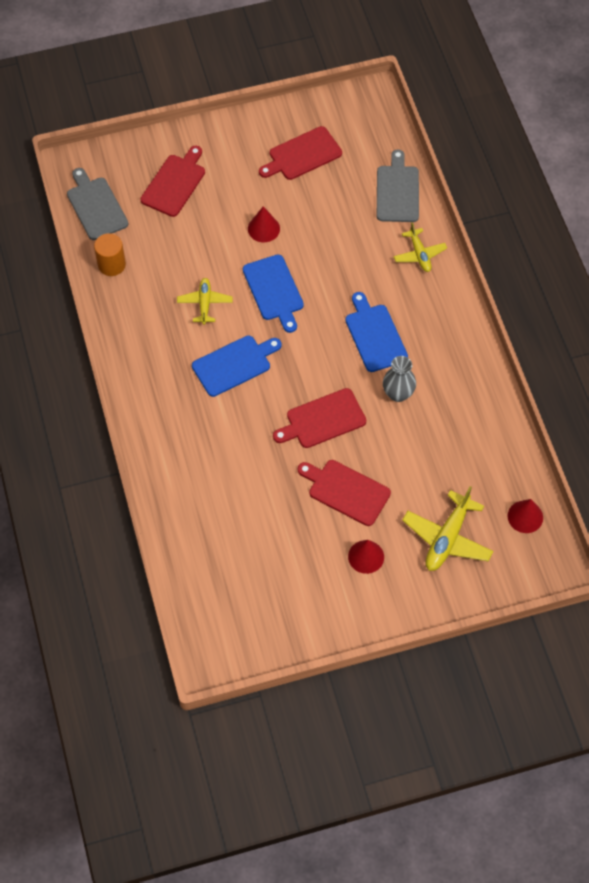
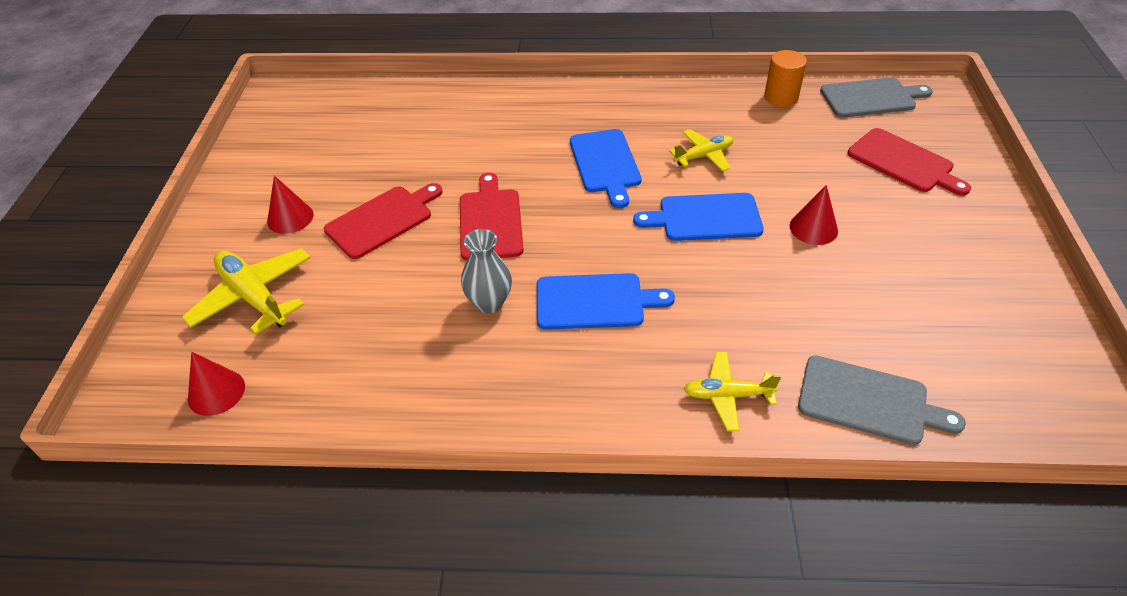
camera: 110 degrees right, 15 degrees down
(205, 303) = (703, 156): yellow plane -> yellow plane turned 45 degrees counterclockwise
(302, 155) = (954, 297): red cutting board -> none

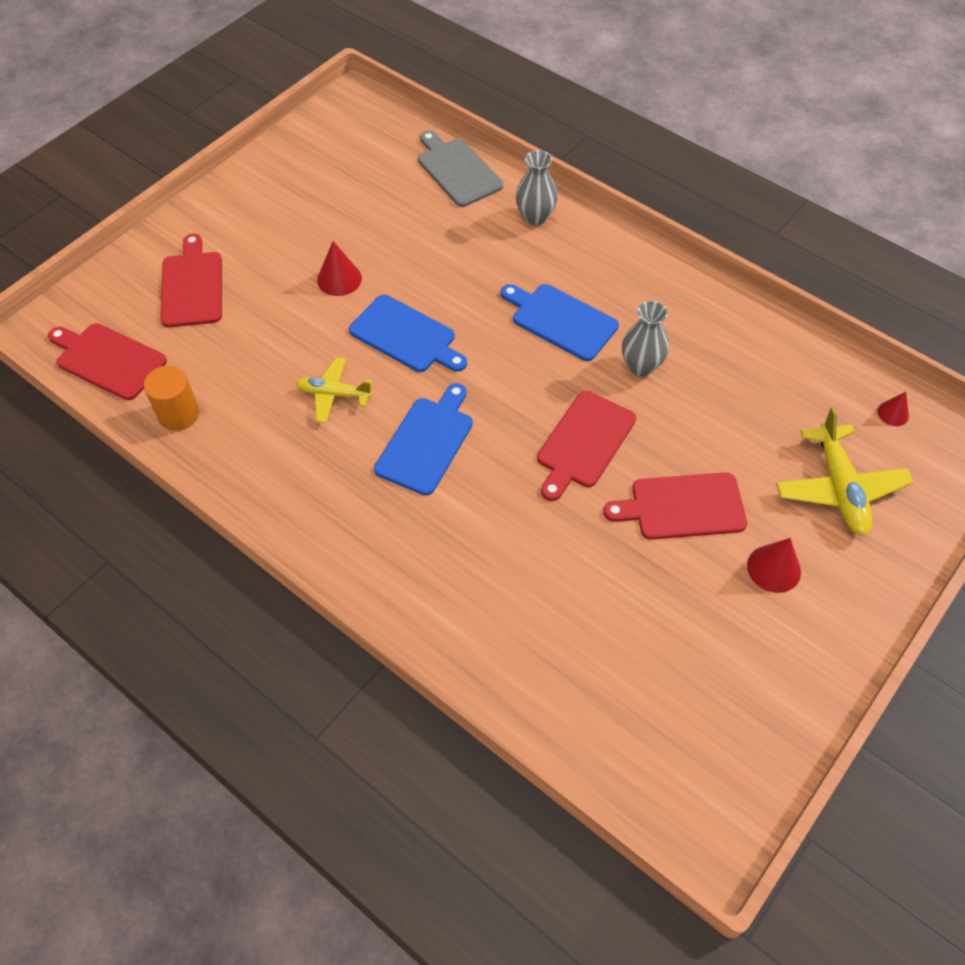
camera: 145 degrees left, 10 degrees up
(216, 392) = (893, 413): red cone -> red cone, size x0.63
(727, 395) = (535, 217): yellow plane -> grey vase
(871, 98) = (108, 360): grey cutting board -> red cutting board

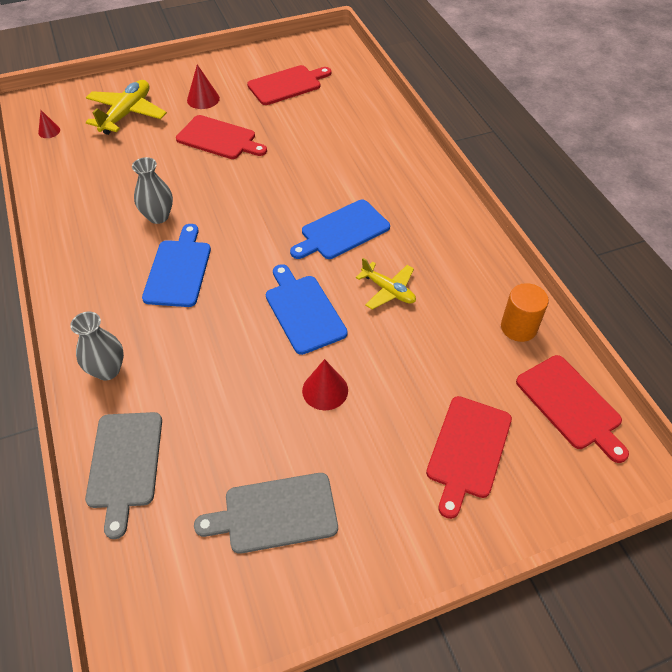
camera: 150 degrees left, 5 degrees down
(323, 189) = (275, 513): none -> grey cutting board
(561, 320) = (178, 270): blue cutting board -> blue cutting board turned 150 degrees counterclockwise
(584, 442) = (241, 190): red cutting board -> red cutting board (287, 85)

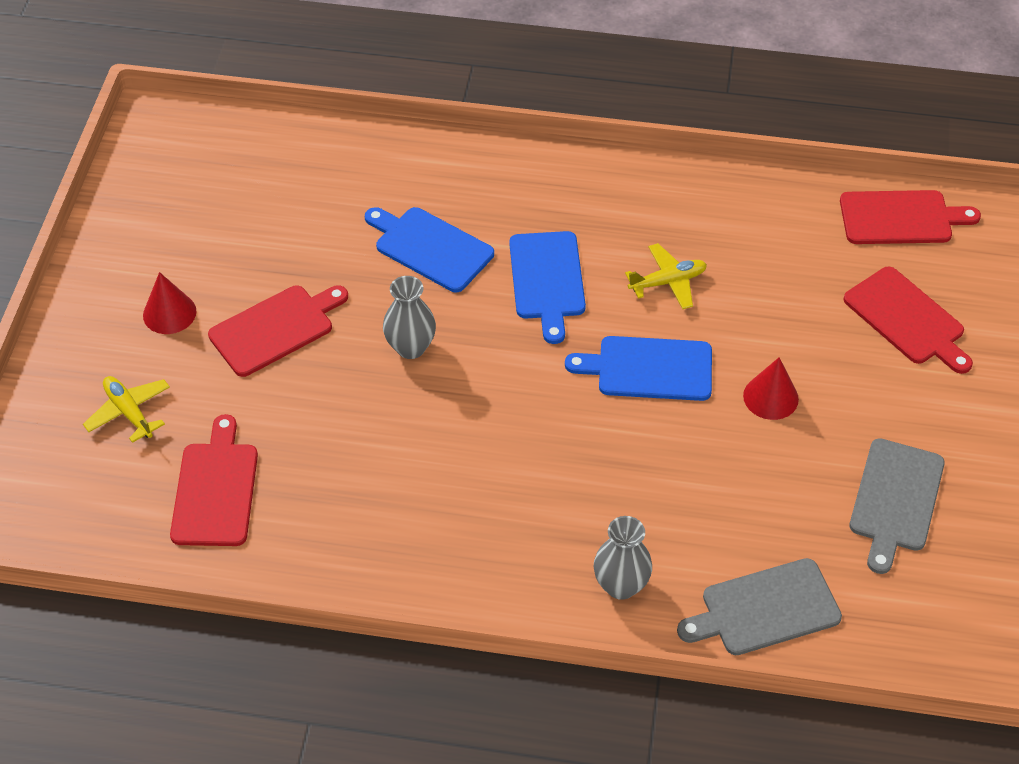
camera: 60 degrees left, 0 degrees up
(49, 131) = (91, 519): red cone -> none
(125, 464) = (765, 609): grey cutting board -> grey cutting board turned 135 degrees clockwise
(127, 114) = (129, 412): yellow plane -> yellow plane, size x0.63
(158, 216) = (386, 449): grey vase -> grey vase (410, 347)
(178, 270) = (502, 461): blue cutting board -> blue cutting board (430, 248)
(287, 85) = (217, 211): red cutting board -> red cutting board (215, 489)
(518, 327) = (787, 204): orange cylinder -> none

